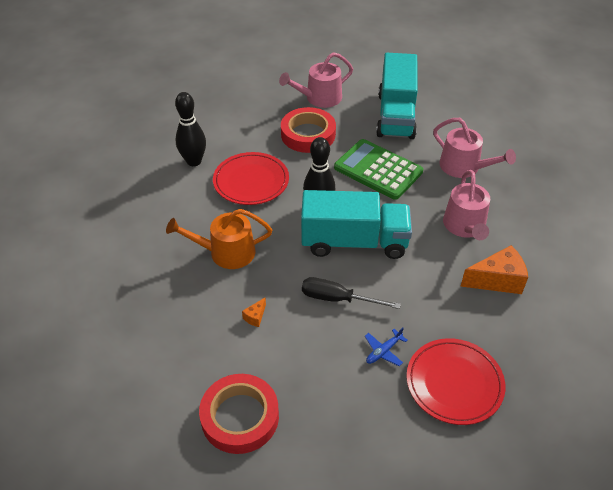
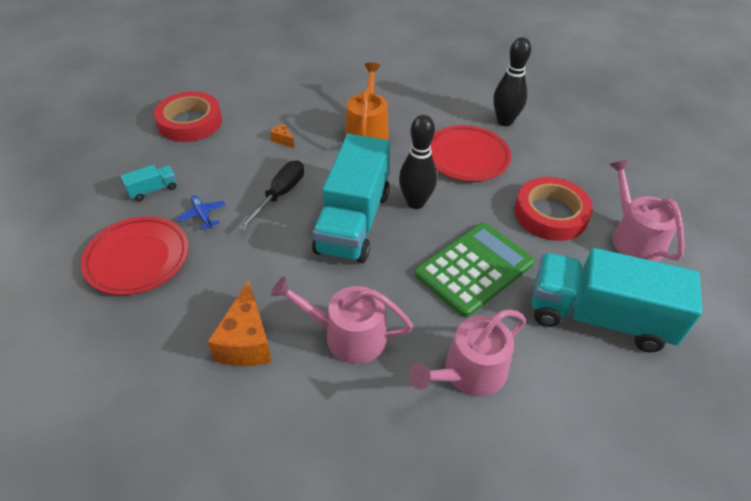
camera: 100 degrees right, 0 degrees up
(363, 408) = (153, 190): none -> turquoise truck

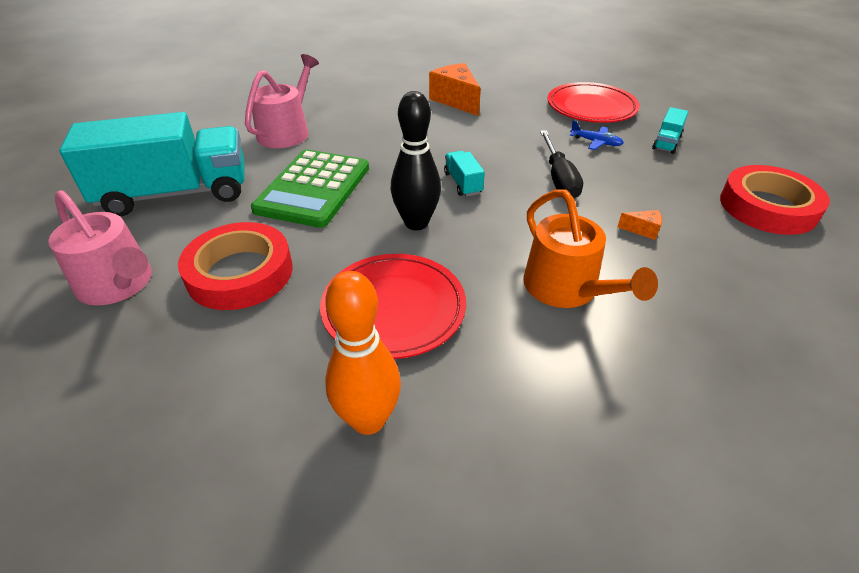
camera: 150 degrees right, 5 degrees down
(347, 336) = (391, 121): pink watering can -> none
(353, 221) = (463, 183): turquoise truck -> turquoise truck, size x0.40
(504, 121) = (368, 420): black bowling pin -> orange bowling pin

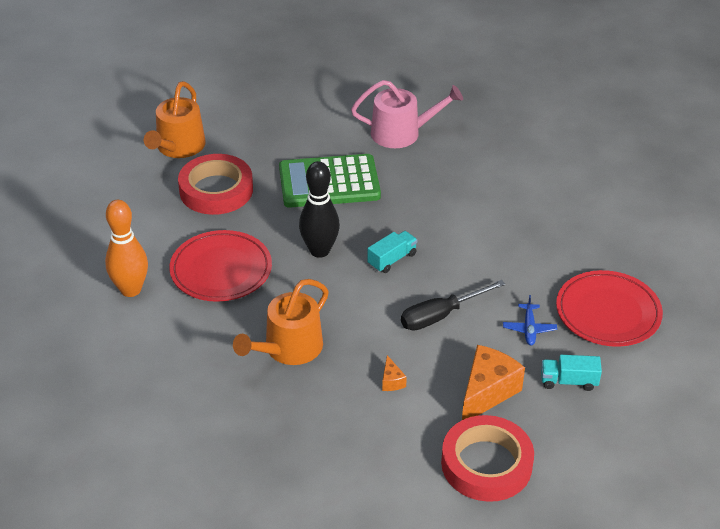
camera: 65 degrees right, 0 degrees up
(118, 284) = (178, 147): pink watering can -> orange watering can
(176, 194) = (279, 121): turquoise truck -> none
(456, 100) = (543, 212): orange cheese -> orange cheese (487, 392)

